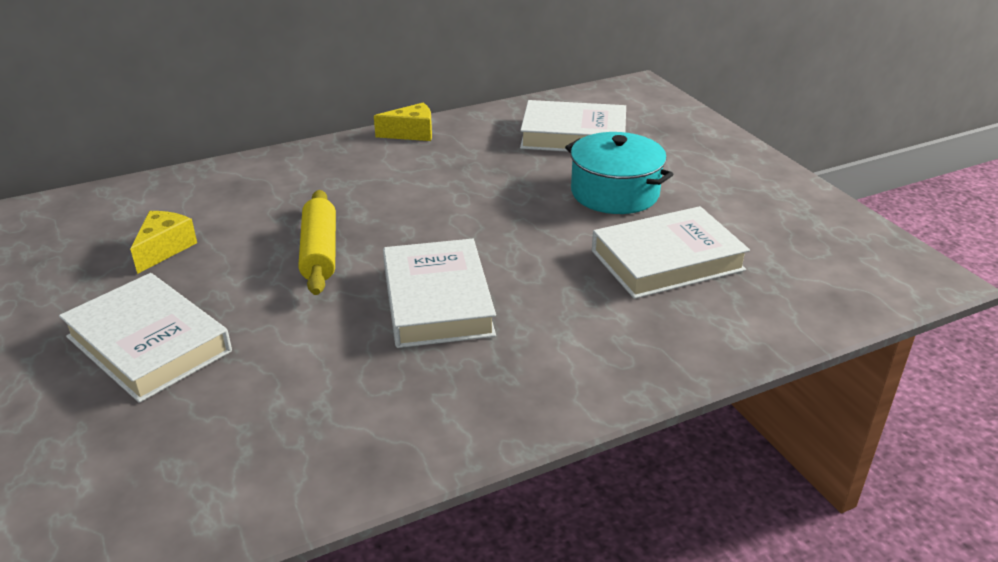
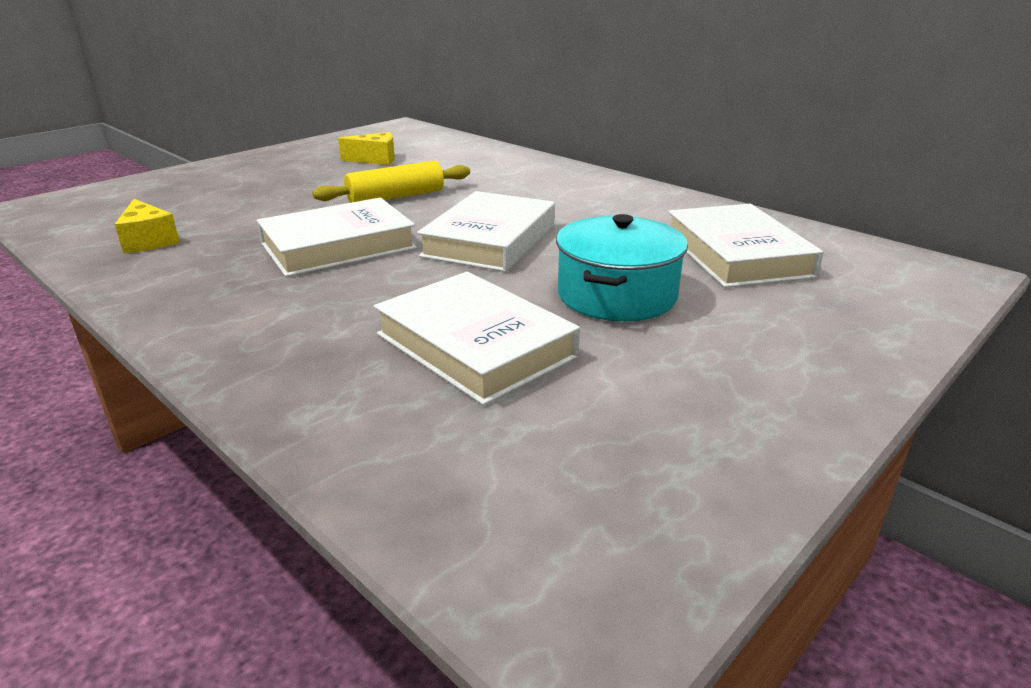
camera: 70 degrees right, 5 degrees down
(148, 344) = (256, 179): white book -> white book (490, 240)
(412, 133) = (637, 189): yellow cheese -> yellow cheese (148, 241)

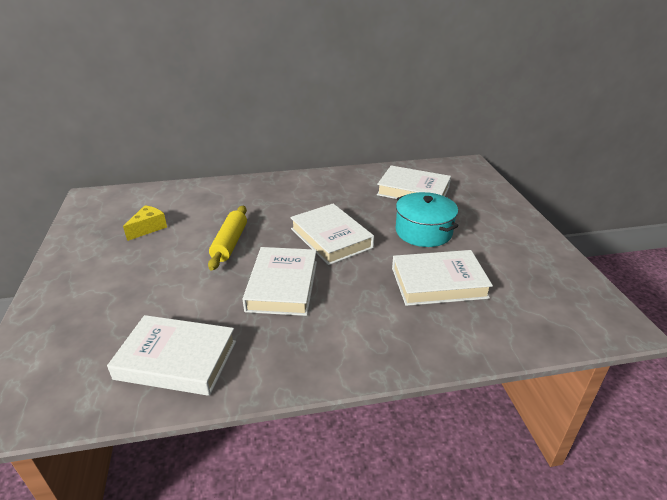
camera: 55 degrees left, 5 degrees up
(148, 241) = (176, 360): yellow cheese -> white book

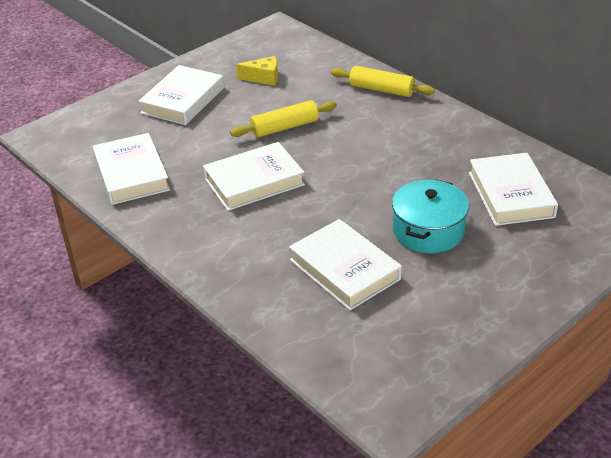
camera: 60 degrees right, 5 degrees up
(244, 188) = (381, 90): none -> yellow rolling pin
(331, 238) = (351, 177): white book -> white book (183, 100)

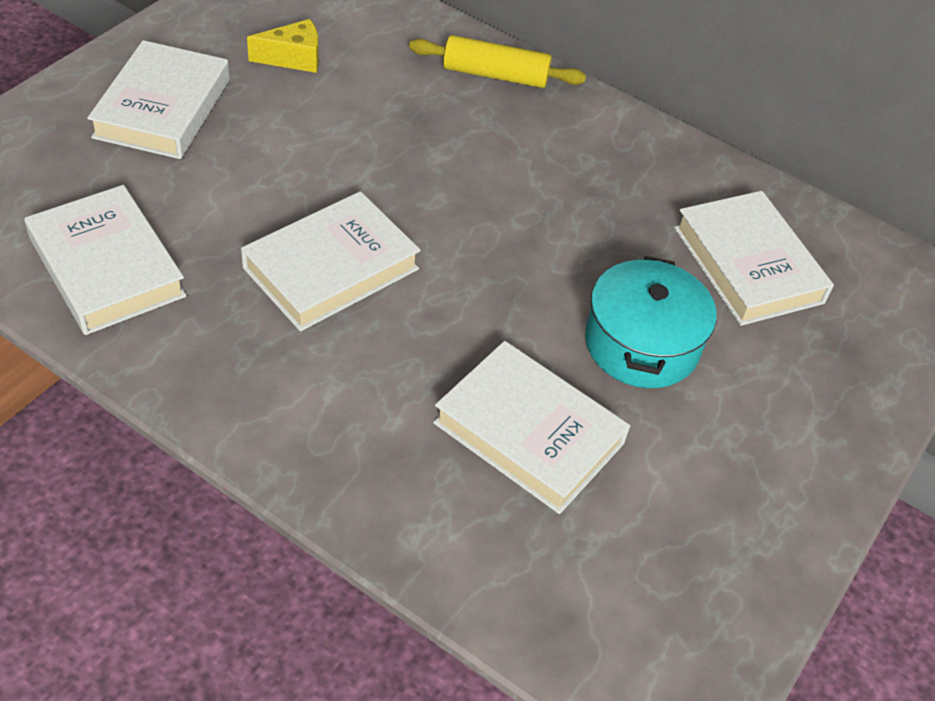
camera: 20 degrees left, 10 degrees up
(284, 127) = (355, 156): yellow rolling pin -> none

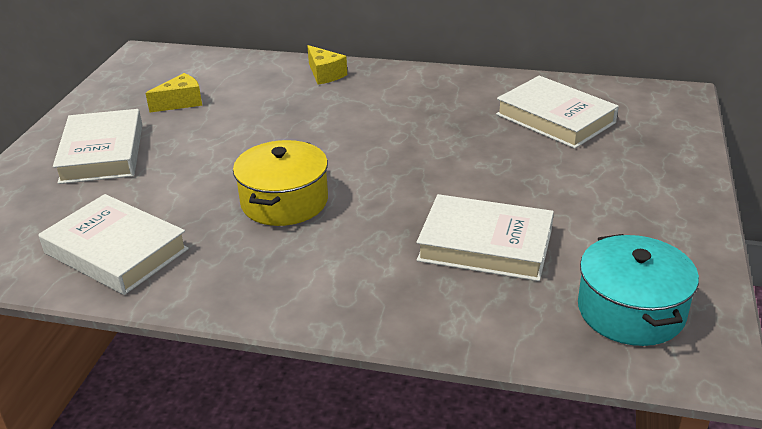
camera: 15 degrees left, 15 degrees down
(331, 268) = (284, 201): white book -> yellow pot
(495, 75) = (325, 74): yellow rolling pin -> yellow cheese
(642, 344) = (522, 176): turquoise pot -> turquoise pot (631, 310)

